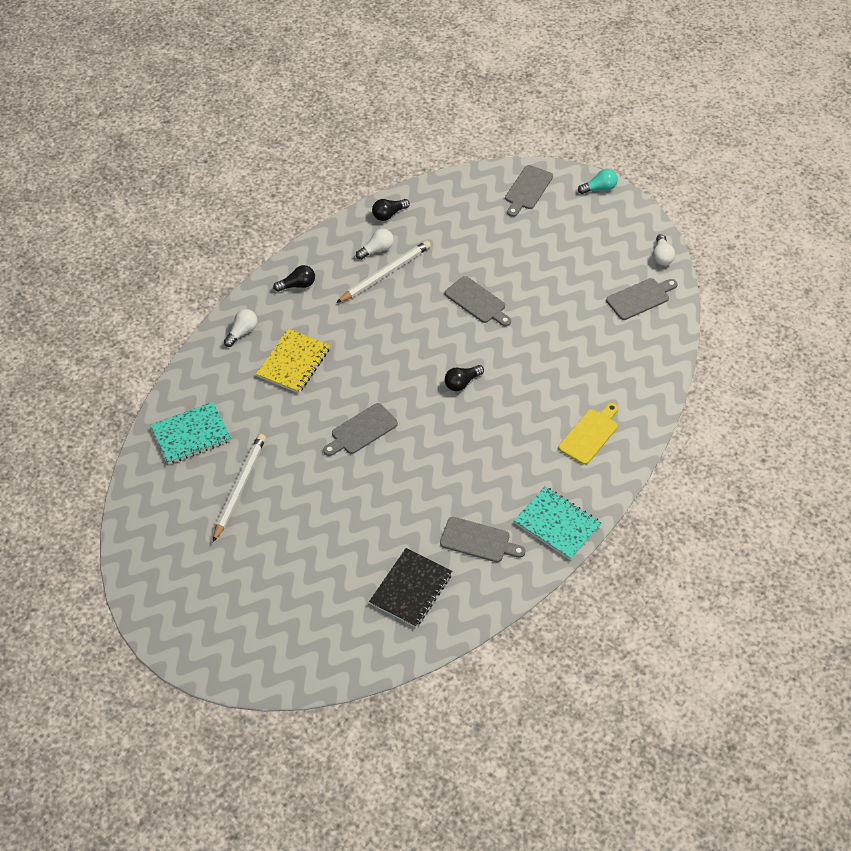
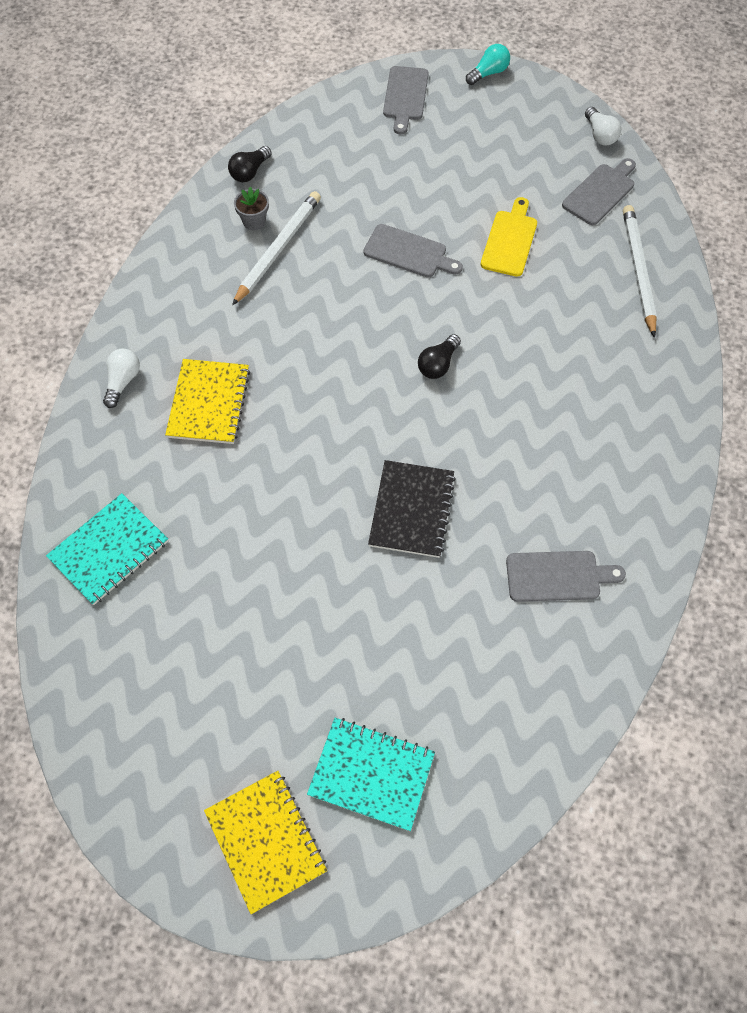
camera: 20 degrees left, 10 degrees up
(218, 631) = (266, 841): none -> yellow notebook
(239, 488) = (207, 607): white pencil -> white pencil (638, 271)
(297, 285) = (171, 296): black light bulb -> none
(361, 430) = (338, 470): grey cutting board -> none
(377, 250) = (254, 221): white light bulb -> grey flower pot
(411, 589) = (502, 677): black notebook -> black notebook (412, 510)
(557, 524) = (645, 519): turquoise notebook -> turquoise notebook (371, 774)
(590, 434) = (626, 384): yellow cutting board -> yellow cutting board (510, 240)

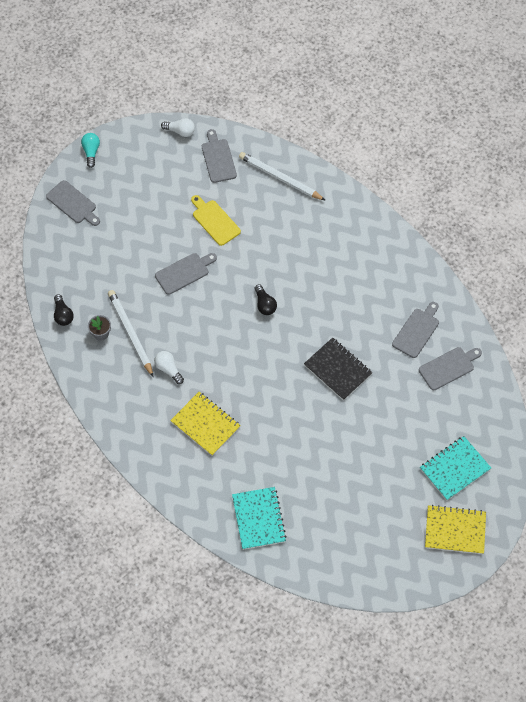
camera: 55 degrees left, 0 degrees up
(123, 381) = (159, 458): white light bulb -> white light bulb (168, 369)
(535, 658) = (448, 367): none -> grey cutting board

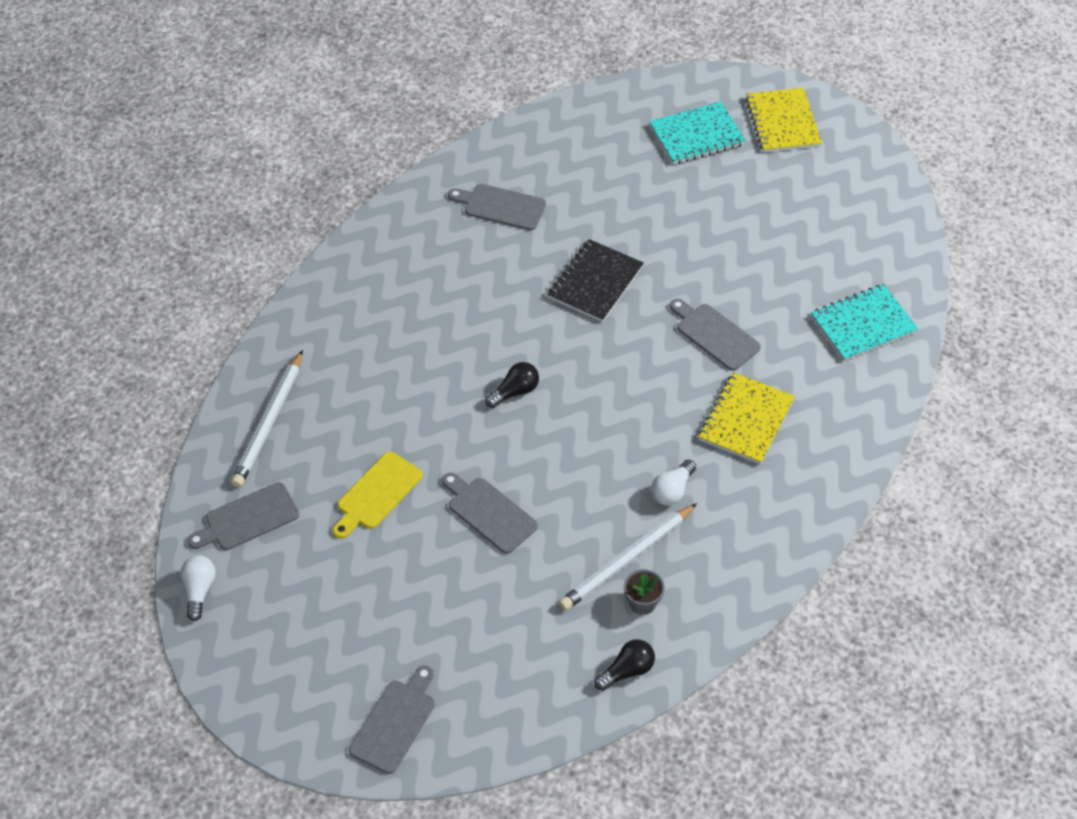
camera: 105 degrees left, 10 degrees down
(91, 152) = (273, 725): turquoise light bulb -> none
(448, 367) = (547, 164): grey cutting board -> grey cutting board (714, 335)
(454, 469) = (697, 135): turquoise notebook -> turquoise notebook turned 60 degrees counterclockwise

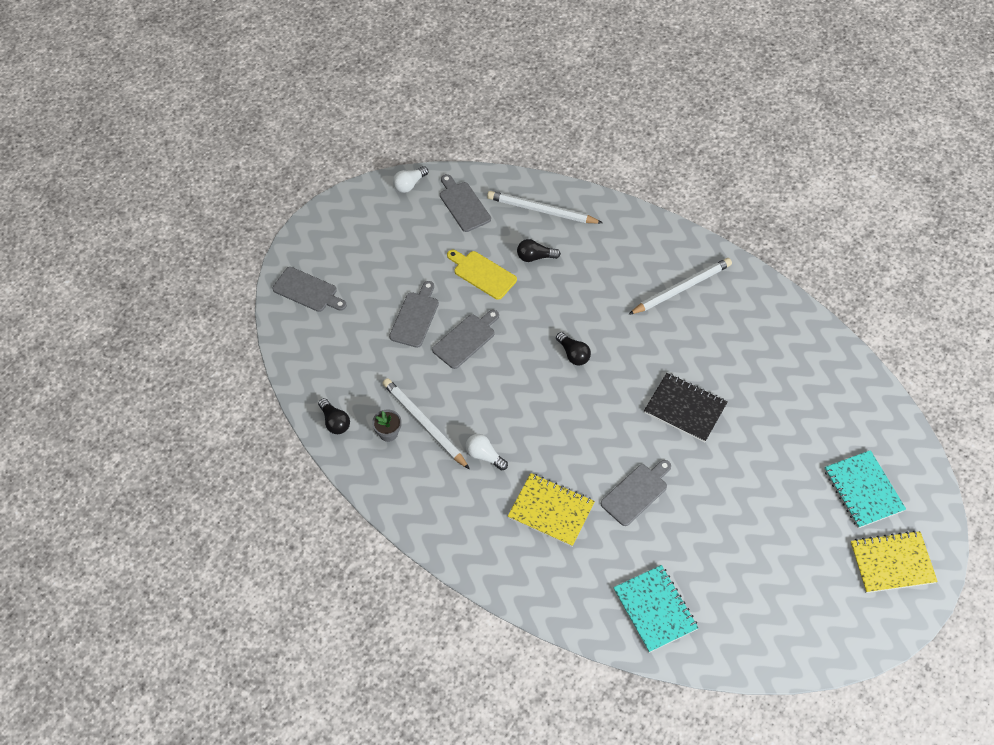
camera: 90 degrees right, 5 degrees up
(199, 590) = (409, 184): white light bulb -> white light bulb turned 135 degrees clockwise
(351, 431) = (535, 257): none -> black light bulb
(414, 275) = (681, 288): none -> white pencil
(501, 206) = (759, 343): grey cutting board -> grey cutting board (415, 317)

